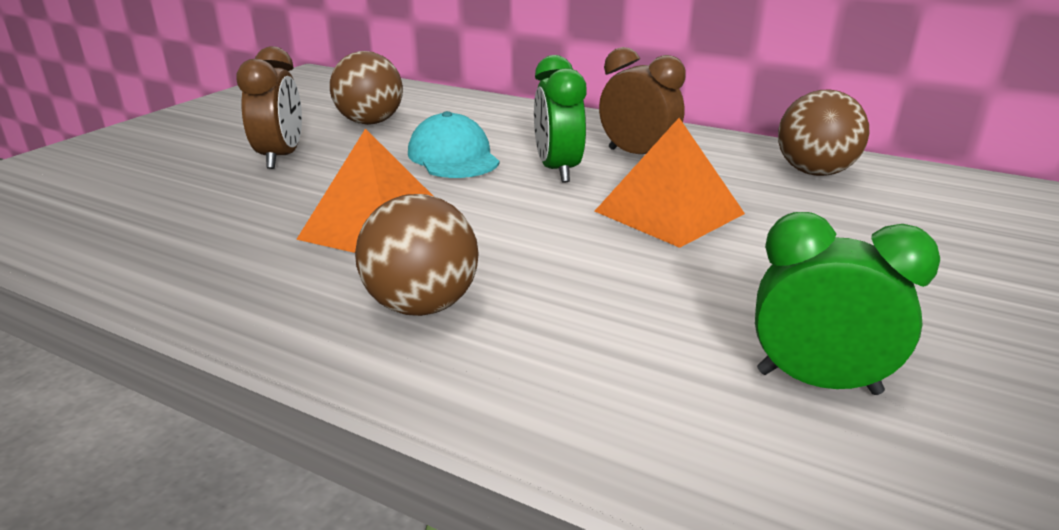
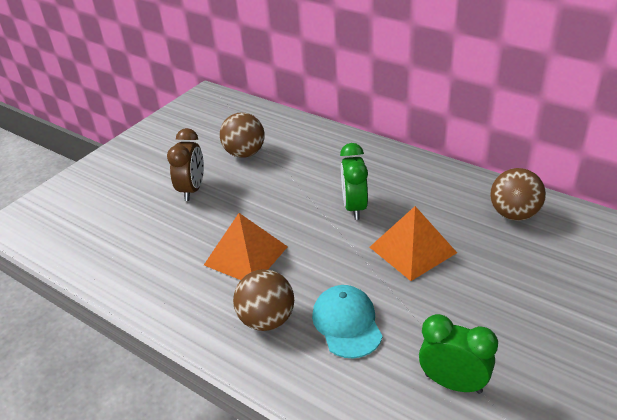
camera: 10 degrees right, 10 degrees up
(453, 157) = (293, 192): turquoise cap -> turquoise cap (347, 323)
(637, 156) = (406, 193): brown clock -> none

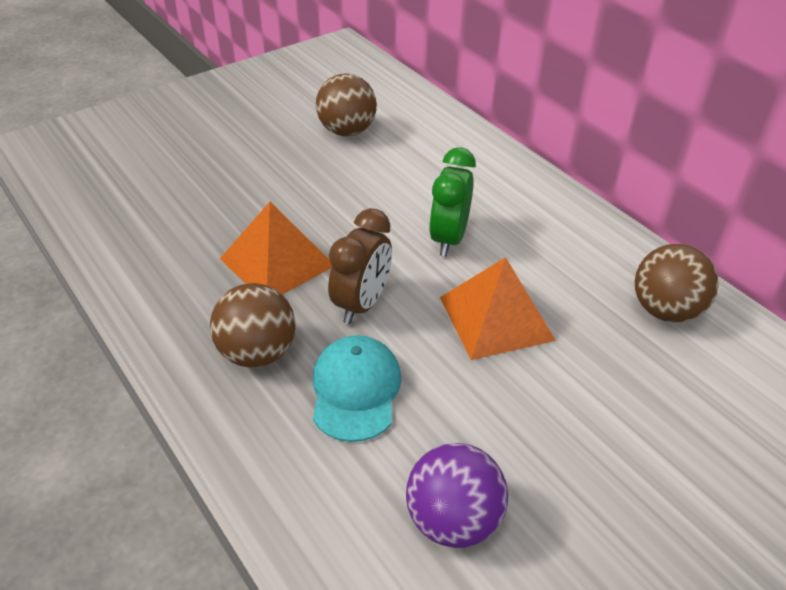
camera: 15 degrees right, 5 degrees up
(192, 190) = (258, 160): brown clock -> brown clock (361, 304)
(453, 383) = (453, 520): green clock -> purple ball

